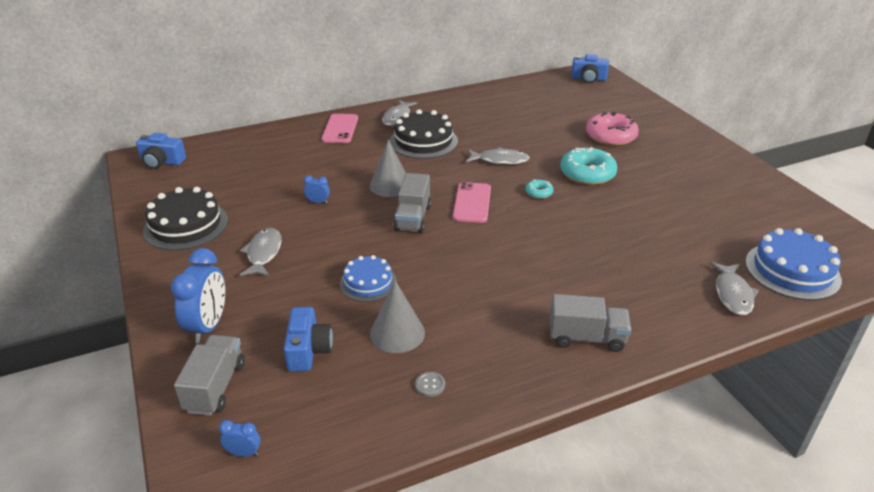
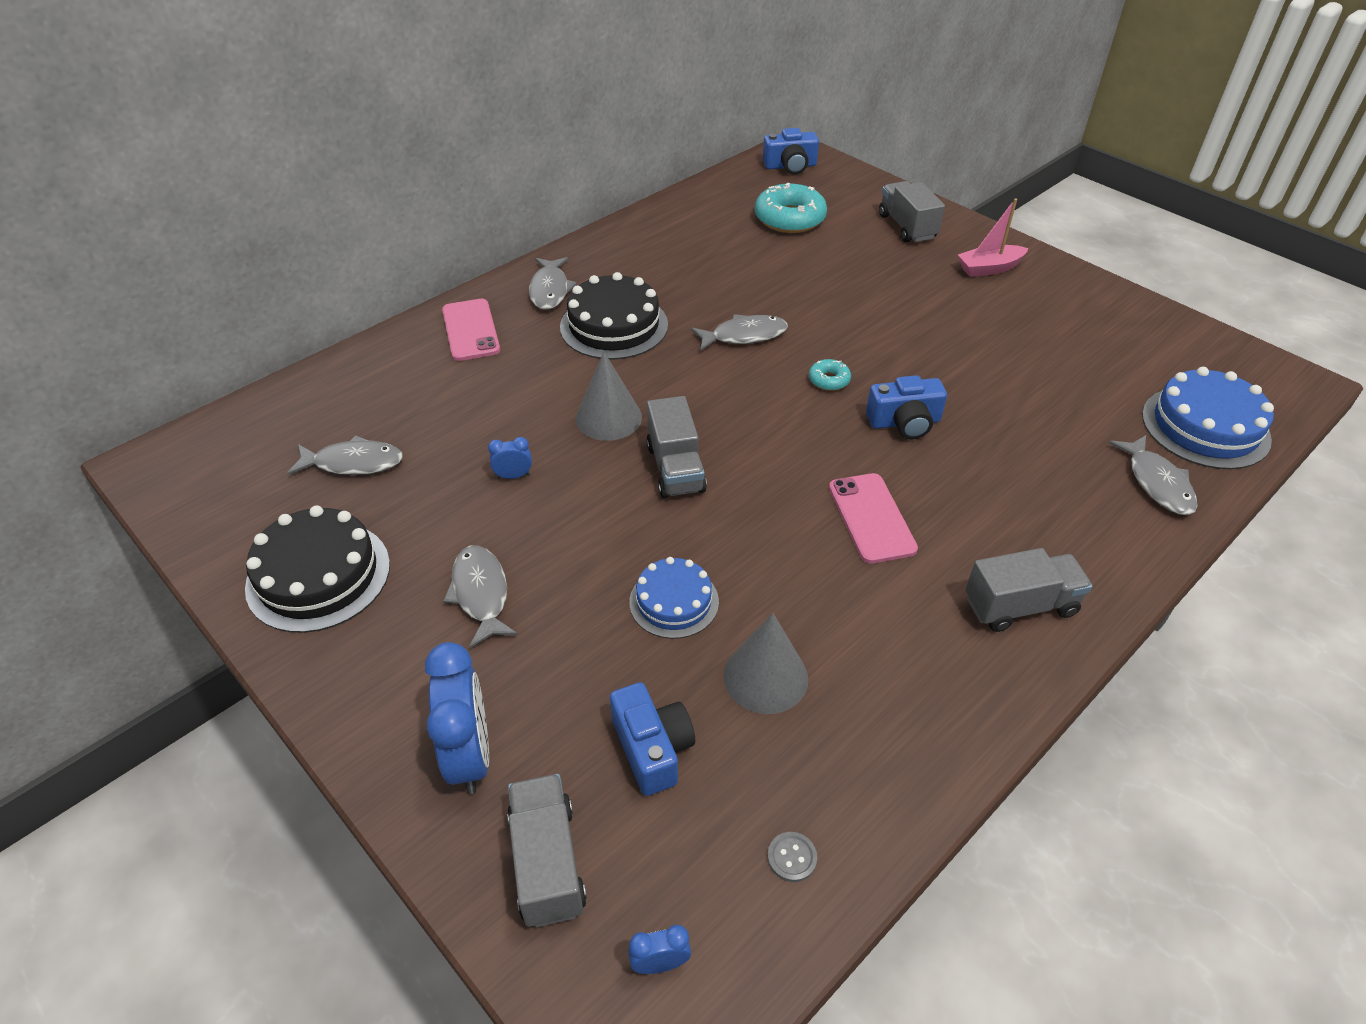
camera: 20 degrees left, 10 degrees up
(162, 162) = (200, 461): blue camera -> blue camera (904, 422)
(237, 178) = (353, 463): none -> grey fish
(430, 385) = (860, 751): grey button -> grey button (792, 857)
(472, 203) = (746, 420): pink phone -> pink phone (871, 518)
(587, 174) = (876, 332): turquoise donut -> turquoise donut (789, 219)
(610, 136) = (873, 261): pink donut -> none
(646, 122) = (907, 227): none -> grey truck
(689, 153) = (989, 268): none -> pink boat

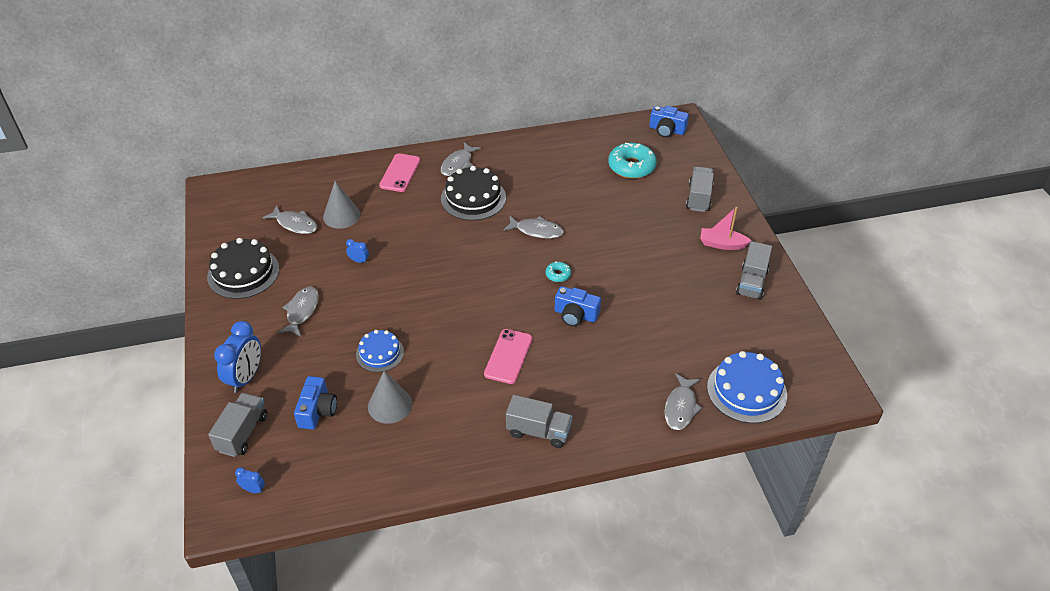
camera: 30 degrees right, 0 degrees up
(608, 418) = (427, 249): grey cone -> grey cone (341, 215)
(675, 468) = (436, 289): grey truck -> grey truck (751, 282)
(792, 857) = (335, 480): grey button -> none

